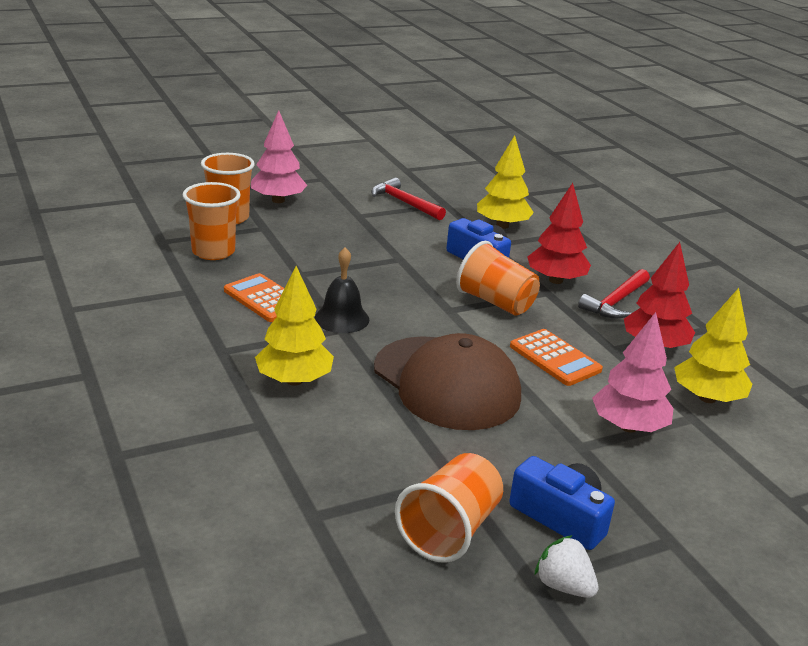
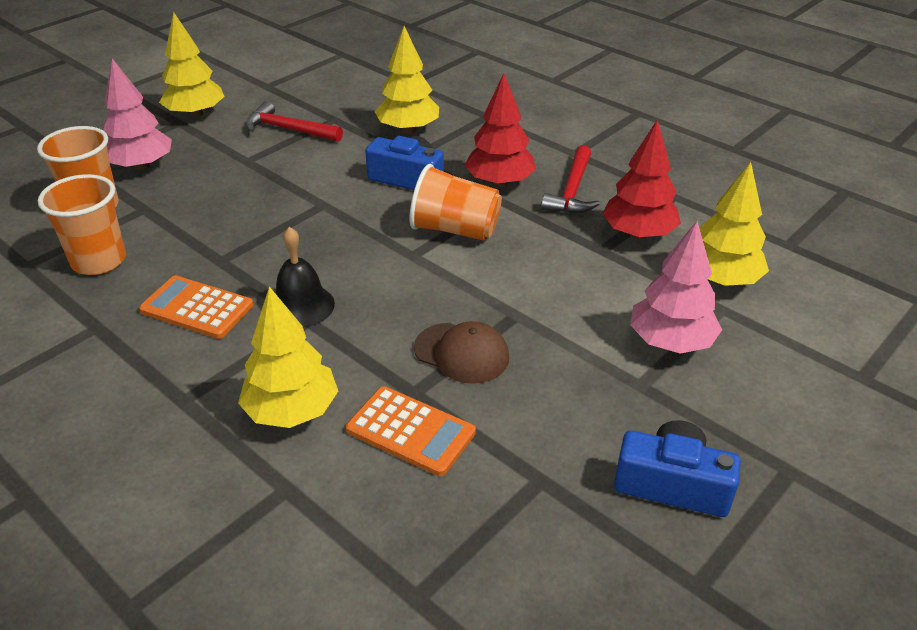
camera: 20 degrees left, 10 degrees up
(338, 176) = (195, 114): none -> yellow tree
(446, 383) = (462, 353): brown cap -> brown cap, size x0.52
(449, 530) = (573, 551): orange cup -> none
(555, 358) = (553, 281): orange calculator -> orange calculator (410, 431)
(563, 586) = (725, 575): white strawberry -> none

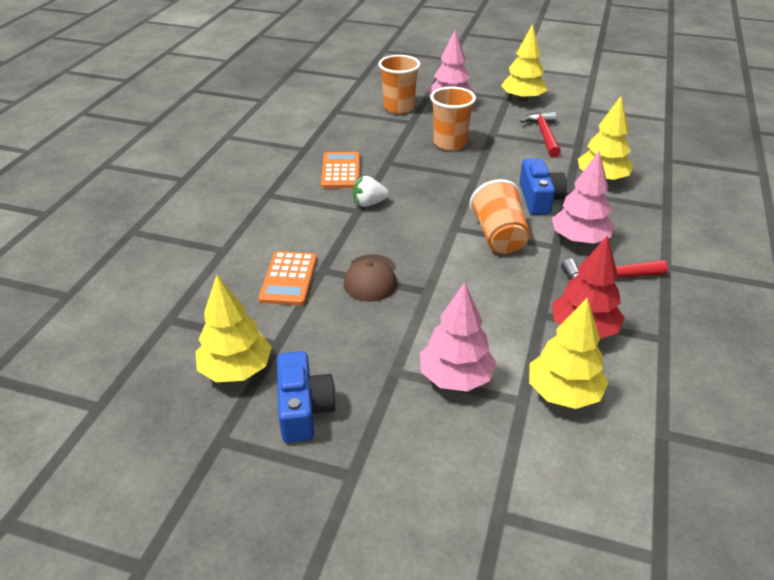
camera: 65 degrees right, 0 degrees up
(99, 261) = (355, 128): orange cup -> orange cup (450, 143)
(292, 411) = (280, 231): yellow tree -> yellow tree (236, 370)
(301, 306) = (369, 203): black bell -> white strawberry
(500, 182) = (579, 240): red tree -> pink tree

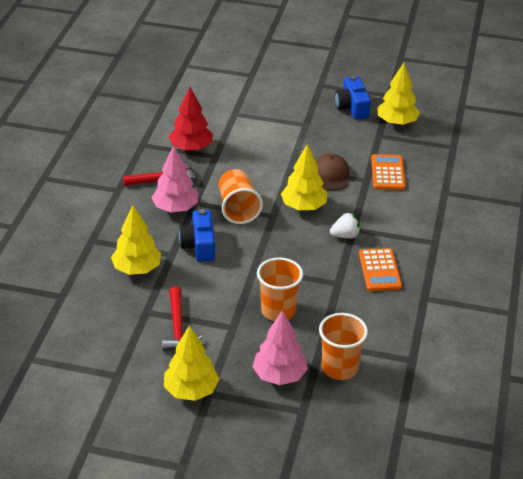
camera: 175 degrees right, 0 degrees up
(455, 378) = (271, 122): pink tree -> none
(563, 393) = (212, 117): yellow tree -> yellow tree (304, 207)

